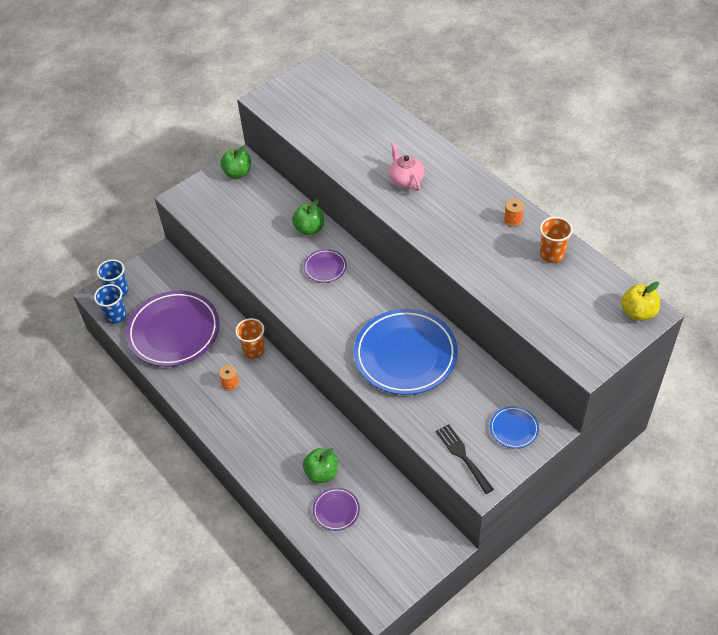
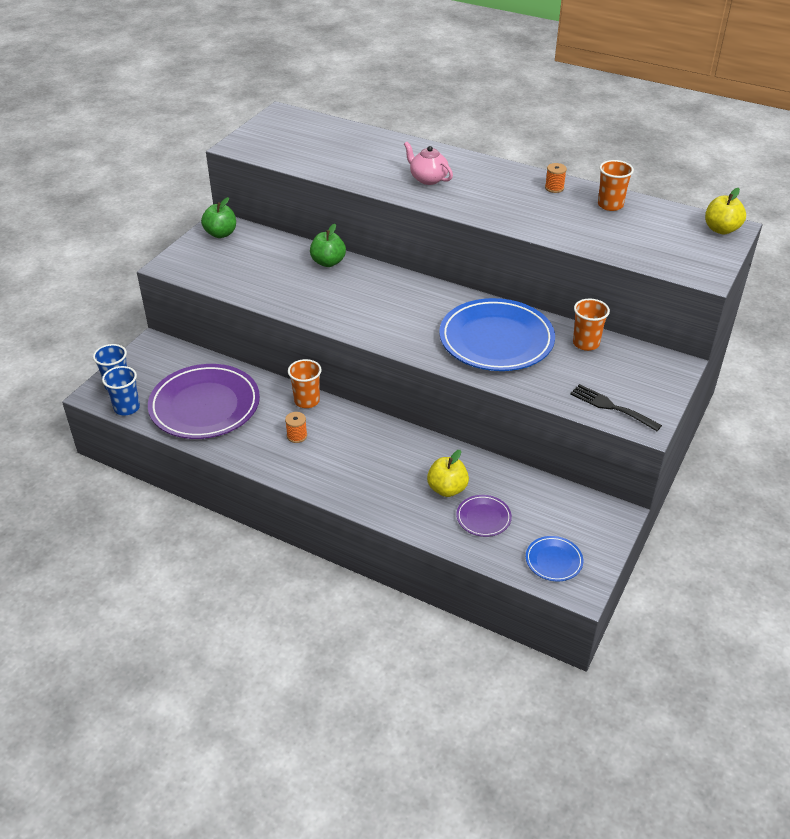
camera: 25 degrees left, 10 degrees down
(321, 473) = (447, 489): green apple -> yellow apple
(325, 267) = (365, 289): purple plate -> none
(480, 381) = (586, 343): none -> orange cup
(514, 429) = (645, 372): blue plate -> blue plate (553, 561)

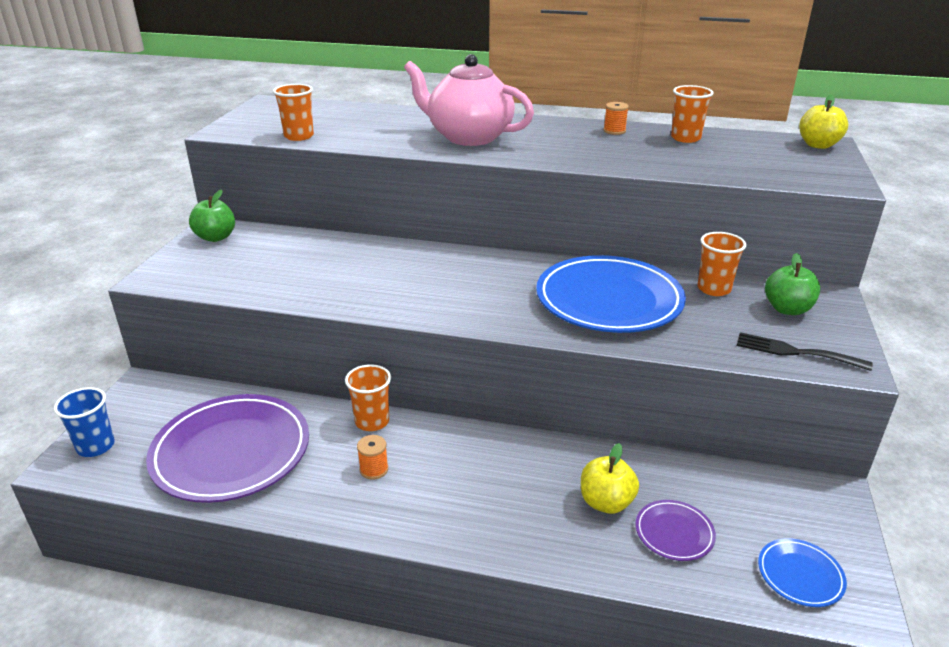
camera: 15 degrees left, 10 degrees down
(127, 408) = (114, 475): blue cup -> none
(293, 160) = (299, 136): none -> orange cup
(328, 262) = (362, 249): green apple -> green apple (787, 309)
(428, 179) = (468, 137): pink teapot -> pink teapot, size x1.86

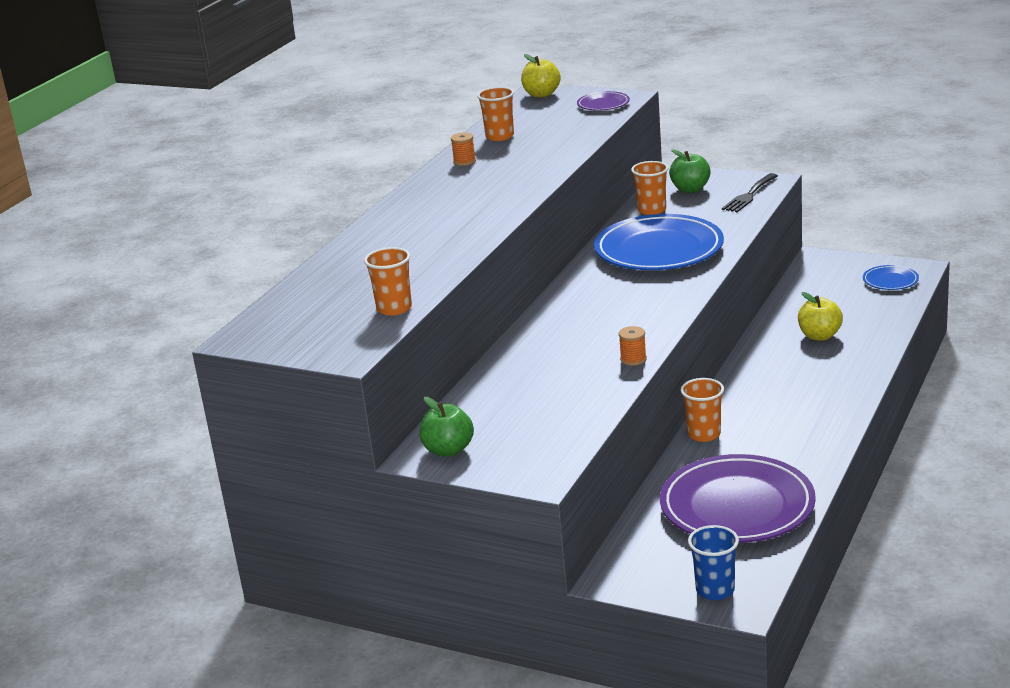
camera: 75 degrees left, 5 degrees down
(374, 469) = (771, 431): orange spool -> orange spool (633, 359)
(468, 137) = (446, 223): pink teapot -> none
(674, 533) = (852, 315): purple plate -> purple plate (603, 104)

